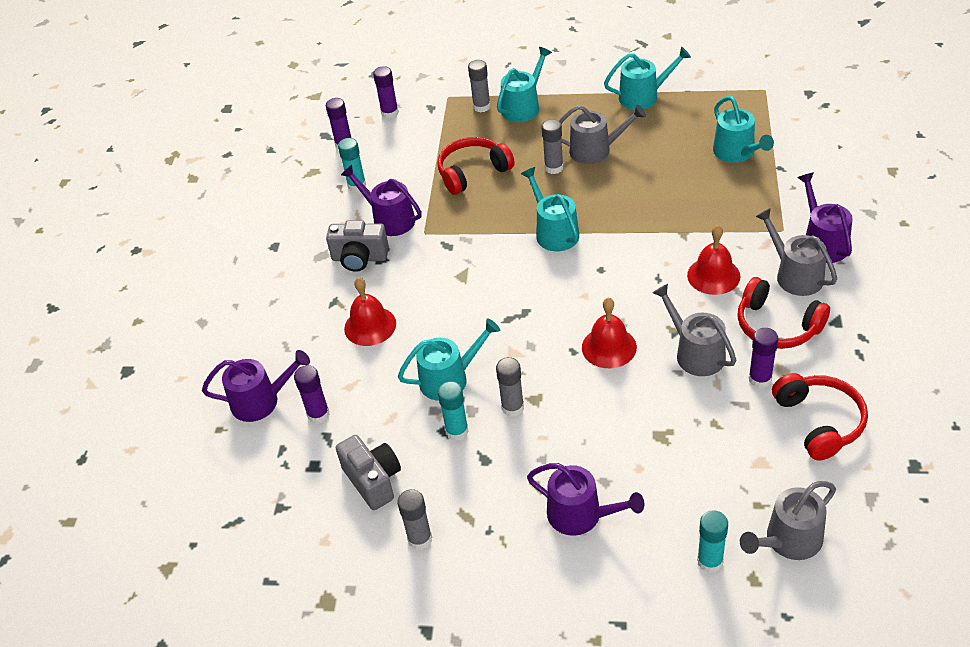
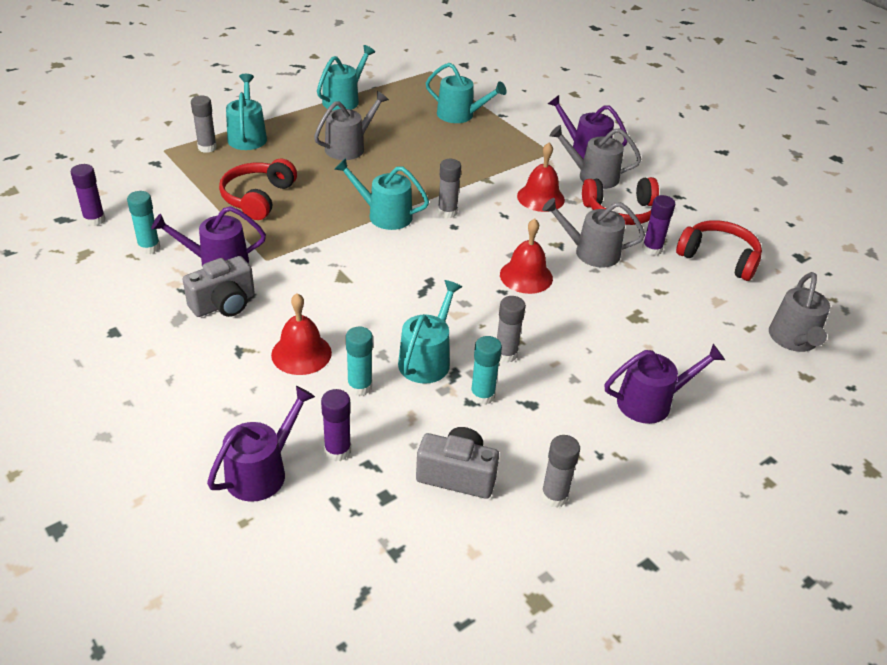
camera: 50 degrees left, 5 degrees down
(390, 113) = (116, 179): purple glue stick -> none
(554, 168) = (328, 170): grey glue stick -> grey glue stick (447, 212)
(710, 561) = (768, 381): turquoise glue stick -> turquoise glue stick (359, 386)

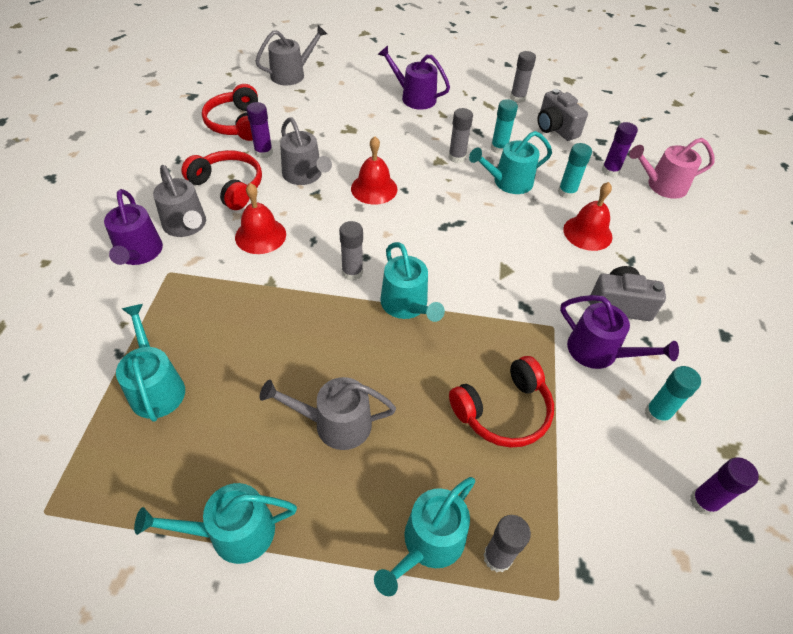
camera: 135 degrees left, 10 degrees up
(261, 472) = (662, 185): purple watering can -> pink watering can

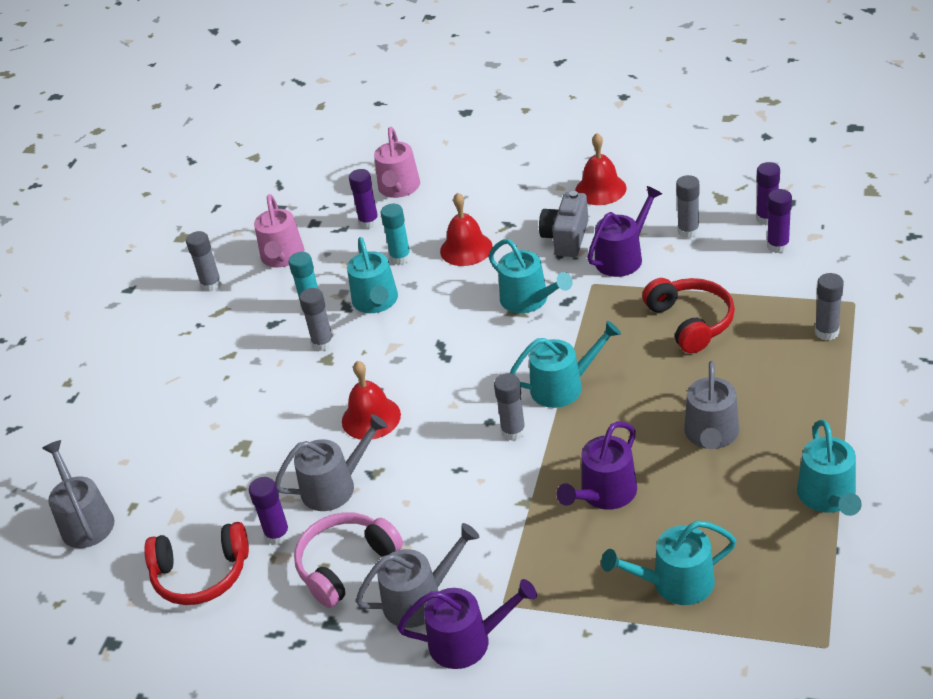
camera: 75 degrees left, 10 degrees down
(228, 186) = (346, 565): red headphones -> pink headphones
(260, 235) = (445, 520): red bell -> red bell (600, 189)
(414, 97) = (184, 382): purple watering can -> purple watering can (604, 493)
(429, 543) = (820, 371): turquoise watering can -> turquoise watering can (528, 300)
(555, 128) = (282, 257): grey camera -> pink watering can
(652, 511) = (778, 246): none -> purple glue stick
(657, 414) = (688, 231): turquoise glue stick -> grey glue stick

